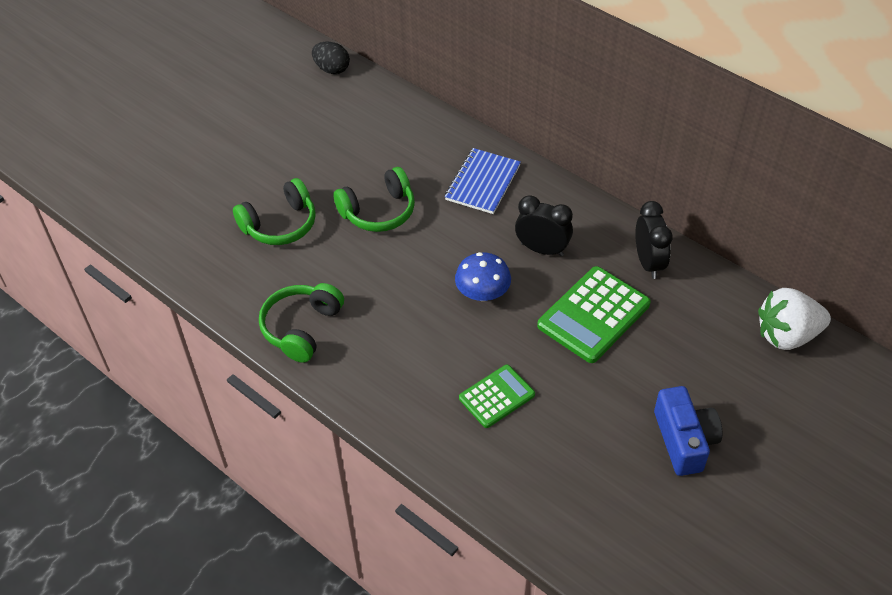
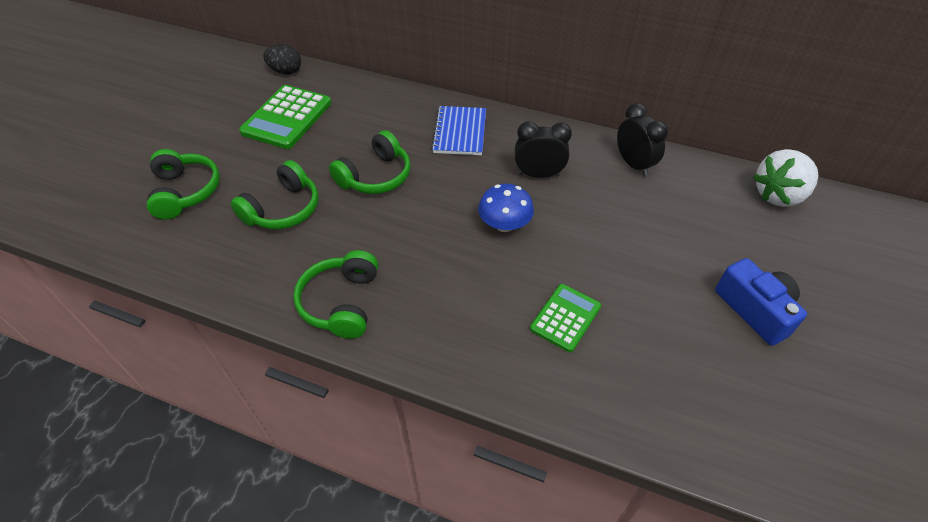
camera: 20 degrees left, 0 degrees up
(198, 184) = (186, 192): none -> green headphones
(594, 315) = (613, 219): green calculator -> green calculator (287, 117)

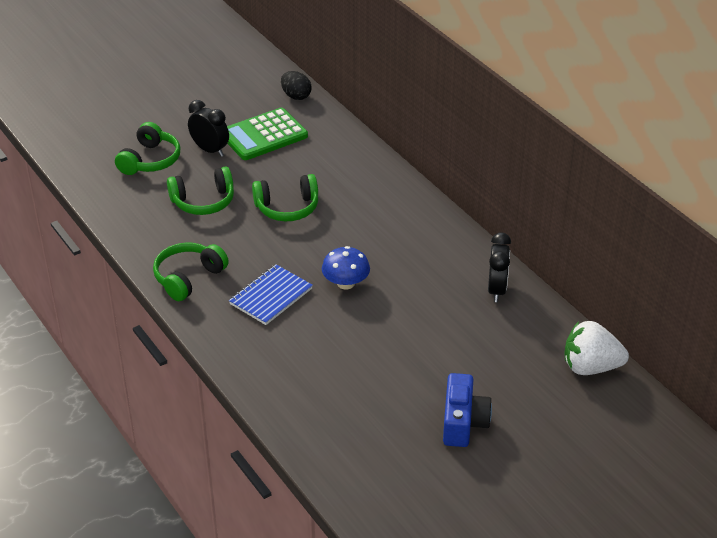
camera: 35 degrees right, 10 degrees down
(460, 132) = (384, 203): blue notebook -> blue notebook (271, 296)
(538, 174) = (410, 262): black clock -> black clock (210, 150)
(565, 317) = (322, 358): green calculator -> none

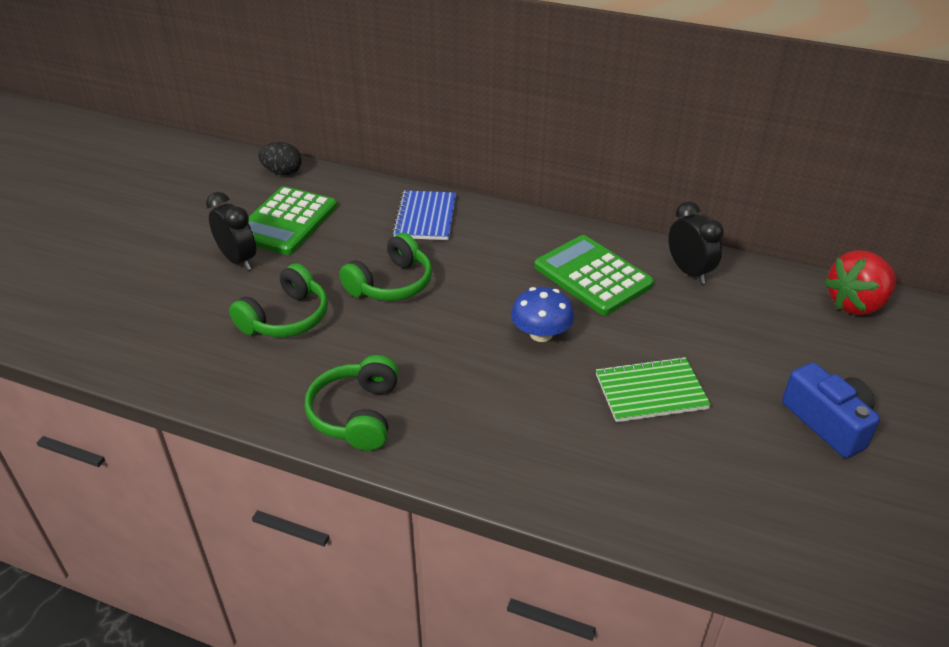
camera: 35 degrees left, 0 degrees up
(150, 160) = (173, 300): green headphones -> none
(210, 150) = (238, 260): black clock -> black clock turned 45 degrees clockwise
(271, 296) = (477, 388): blue notebook -> blue notebook (425, 217)
(373, 350) = (651, 392): none -> green notebook
(425, 262) = (592, 276): none -> green calculator
(590, 367) = (856, 304): white strawberry -> red strawberry

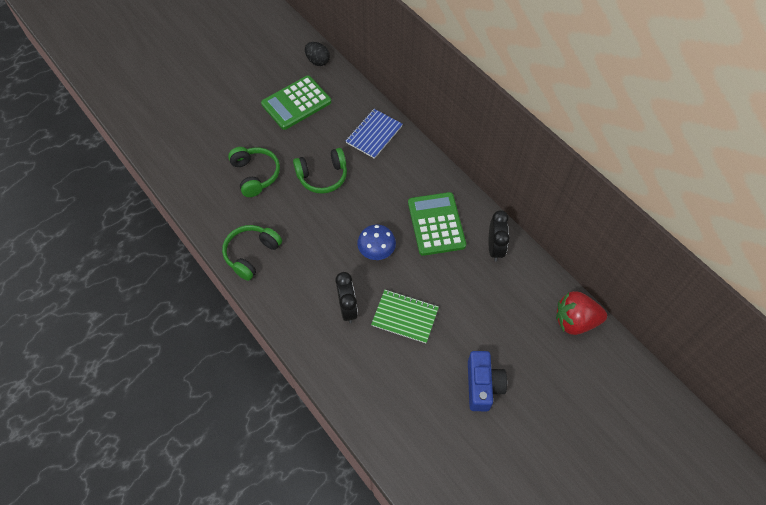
camera: 30 degrees right, 20 degrees up
(238, 260) = (255, 121): black clock -> black clock (348, 308)
(286, 318) = (255, 175): green headphones -> green headphones turned 90 degrees counterclockwise

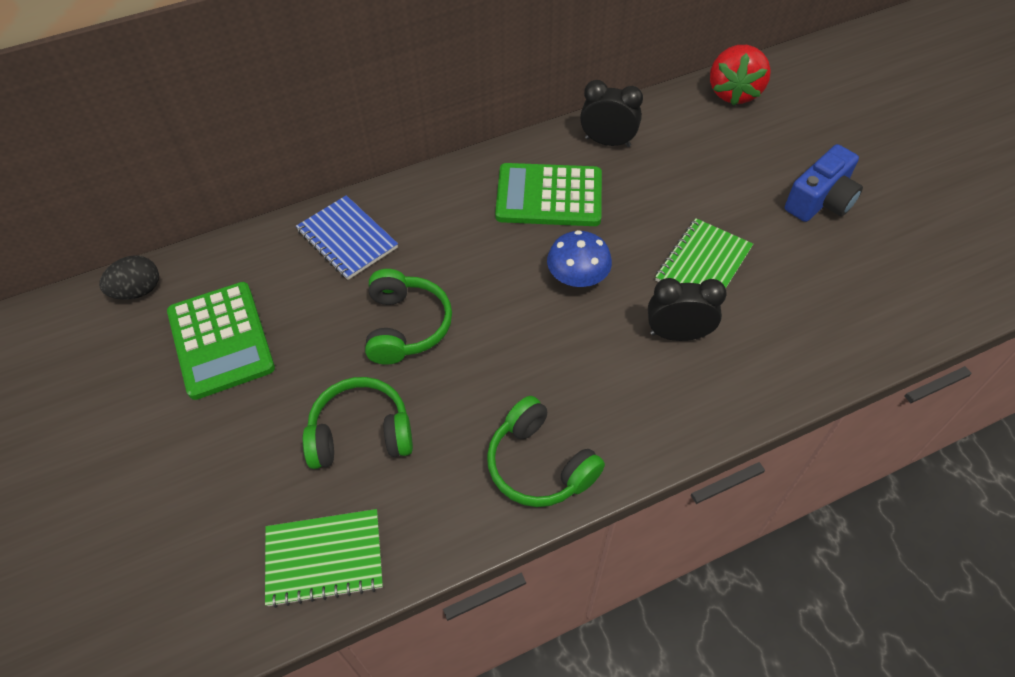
camera: 75 degrees left, 5 degrees down
(191, 179) = (324, 558): none -> green notebook
(482, 385) = (820, 200): blue camera -> blue camera turned 120 degrees clockwise

